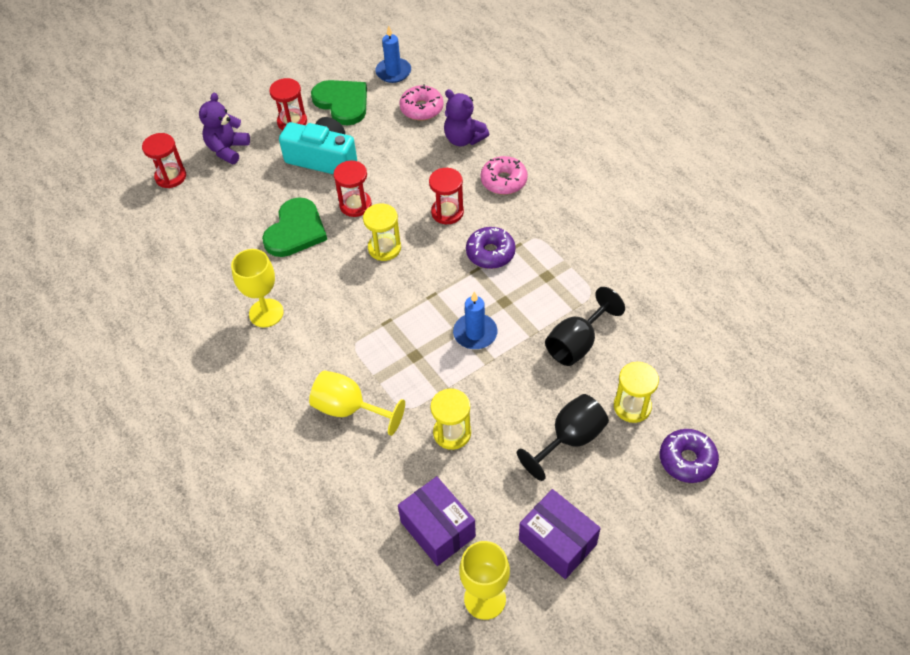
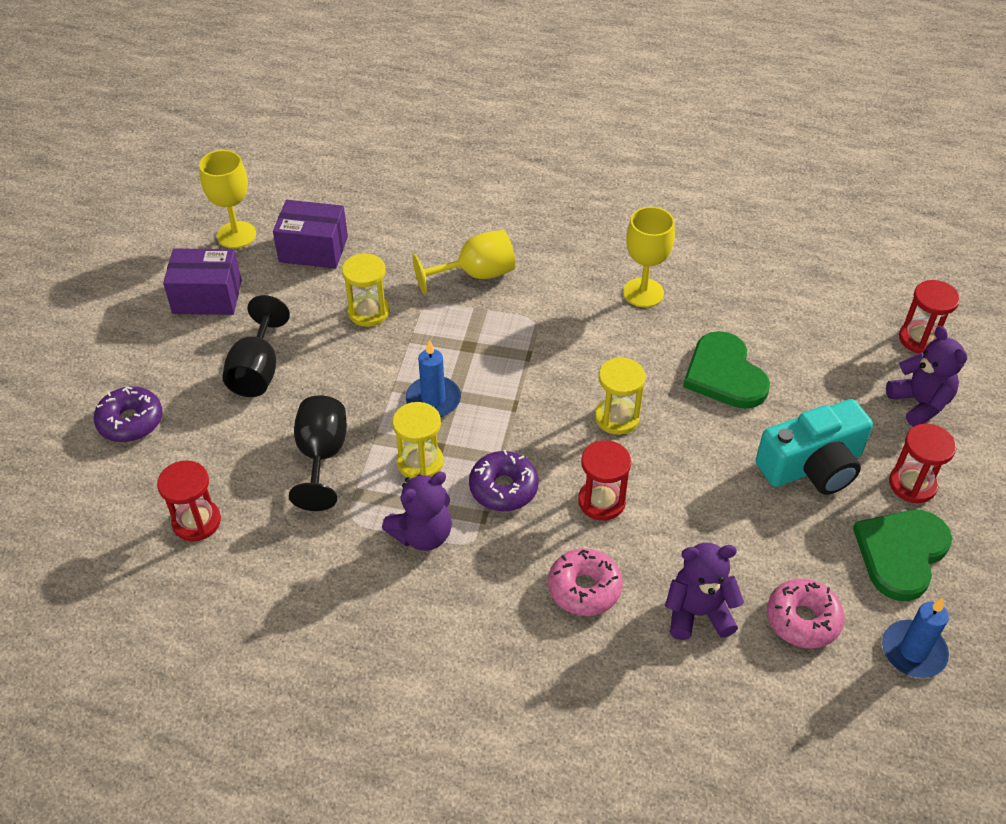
camera: 135 degrees right, 5 degrees down
(342, 103) = (901, 553): green heart -> green heart turned 120 degrees clockwise
(355, 205) = (705, 440): red hourglass -> red hourglass (196, 521)
(559, 258) = (422, 534): none -> purple teddy bear
(632, 406) = (218, 433): yellow hourglass -> yellow hourglass (420, 462)

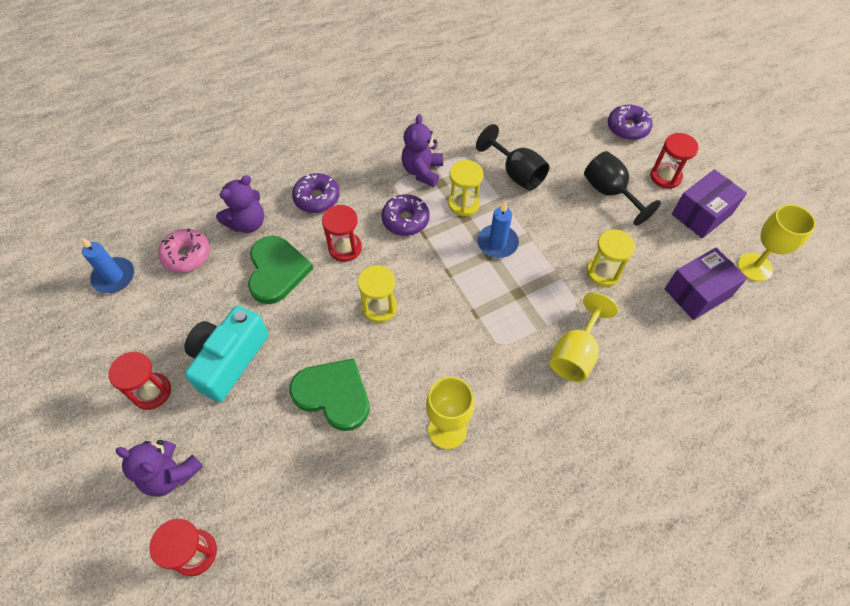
camera: 140 degrees right, 10 degrees up
(196, 521) = (532, 110): red hourglass -> red hourglass (665, 177)
(584, 588) = (317, 198): pink donut -> purple donut
(901, 553) = (142, 333): green heart -> green heart (277, 271)

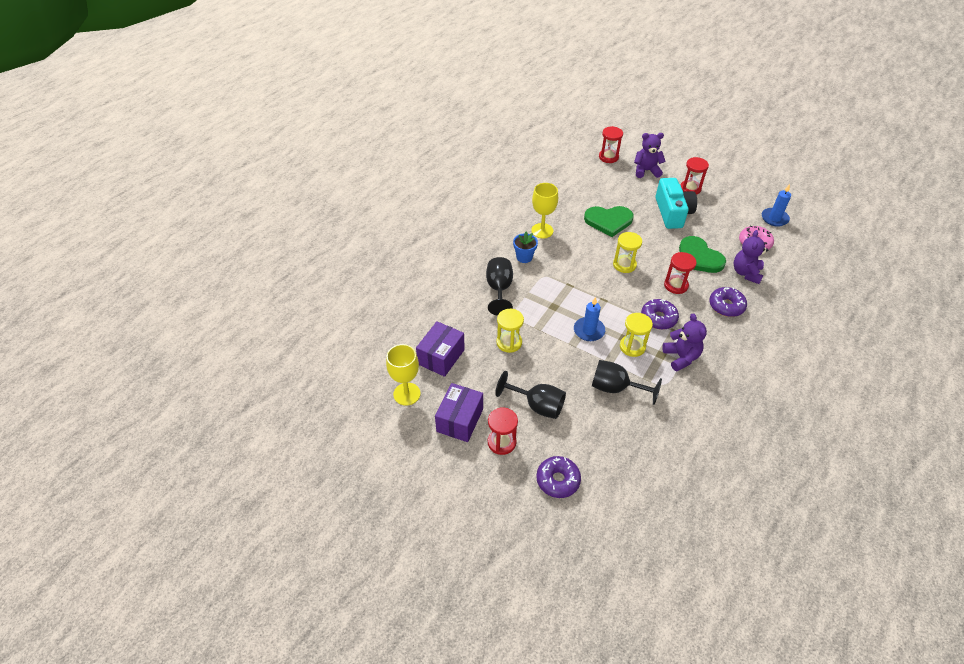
camera: 150 degrees right, 10 degrees down
(507, 391) = (524, 257): none -> blue flower pot
(575, 354) = (499, 289): yellow goblet -> black goblet

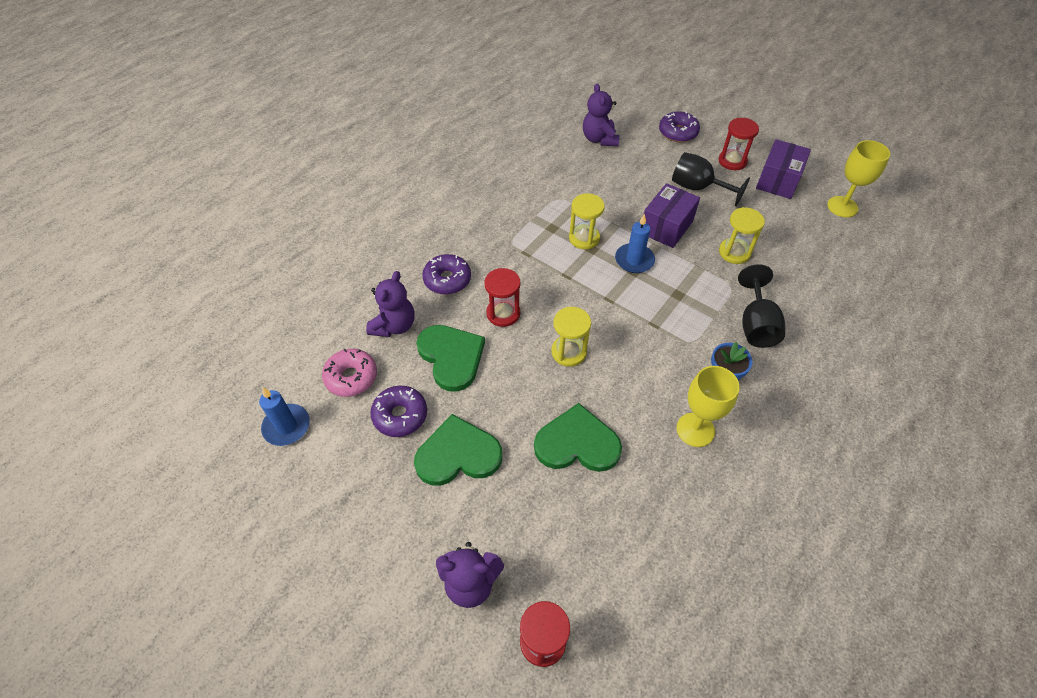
camera: 175 degrees left, 5 degrees up
(441, 357) = (815, 241): purple box -> purple box (666, 227)
(615, 388) = (612, 198): black goblet -> none
(658, 318) = (542, 269): purple donut -> purple donut (400, 415)
(672, 212) = (458, 454): turquoise camera -> green heart
(681, 357) = (529, 223): purple teddy bear -> purple teddy bear (599, 139)
(690, 188) = (400, 516): red hourglass -> none

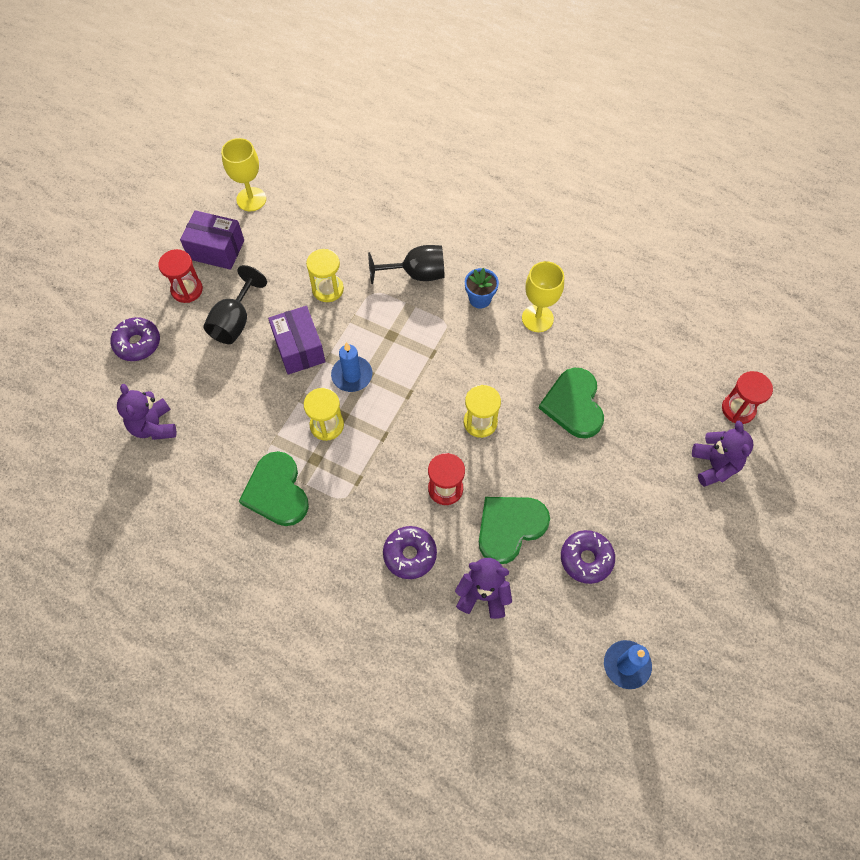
camera: 100 degrees left, 10 degrees up
(351, 377) = (556, 619): pink donut -> none
(458, 454) = (611, 498): green heart -> green heart (276, 491)
(599, 139) = (154, 426): purple teddy bear -> purple teddy bear turned 90 degrees clockwise
(666, 227) = (299, 348): purple box -> purple box turned 45 degrees clockwise

